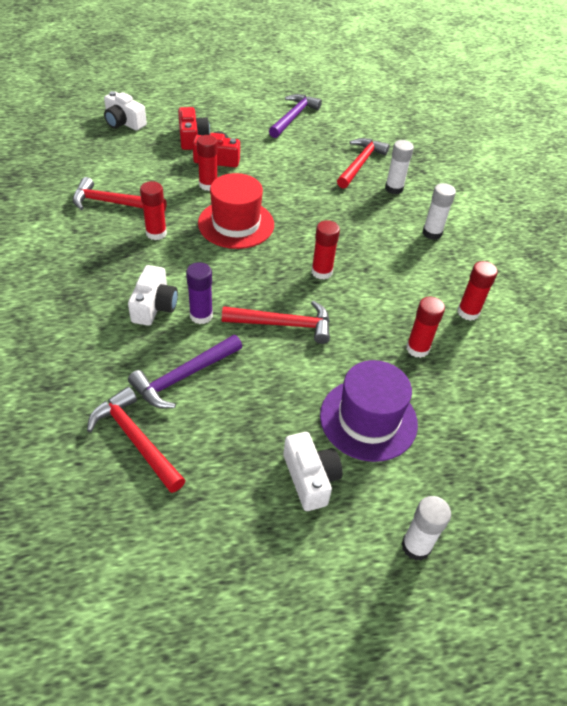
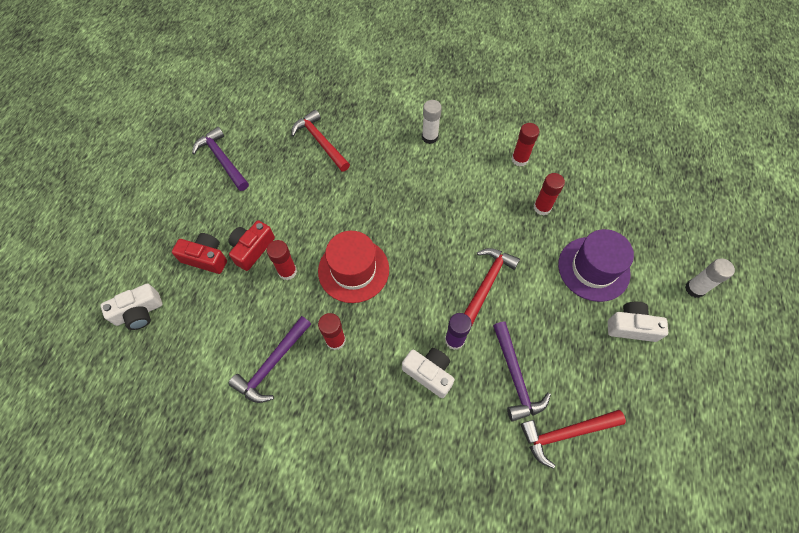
camera: 60 degrees left, 15 degrees up
(113, 203) = (272, 364): red hammer -> purple hammer
(321, 272) = (441, 232): red glue stick -> none
(394, 188) = (365, 134): white glue stick -> none

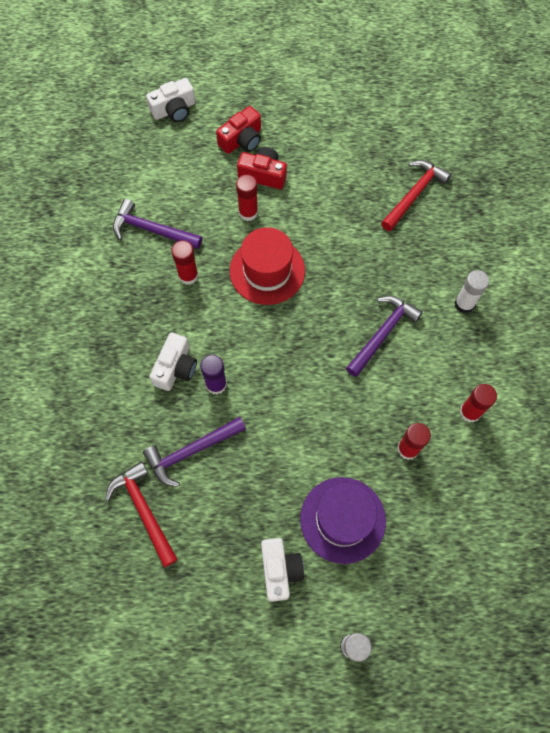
camera: 75 degrees right, 5 degrees up
(139, 312) = (174, 109): white camera -> white camera turned 75 degrees counterclockwise
(206, 258) = (242, 140): red camera -> red camera turned 45 degrees clockwise
(222, 159) = (357, 113): purple hammer -> purple hammer (383, 333)
(487, 283) = (289, 404): red hammer -> none

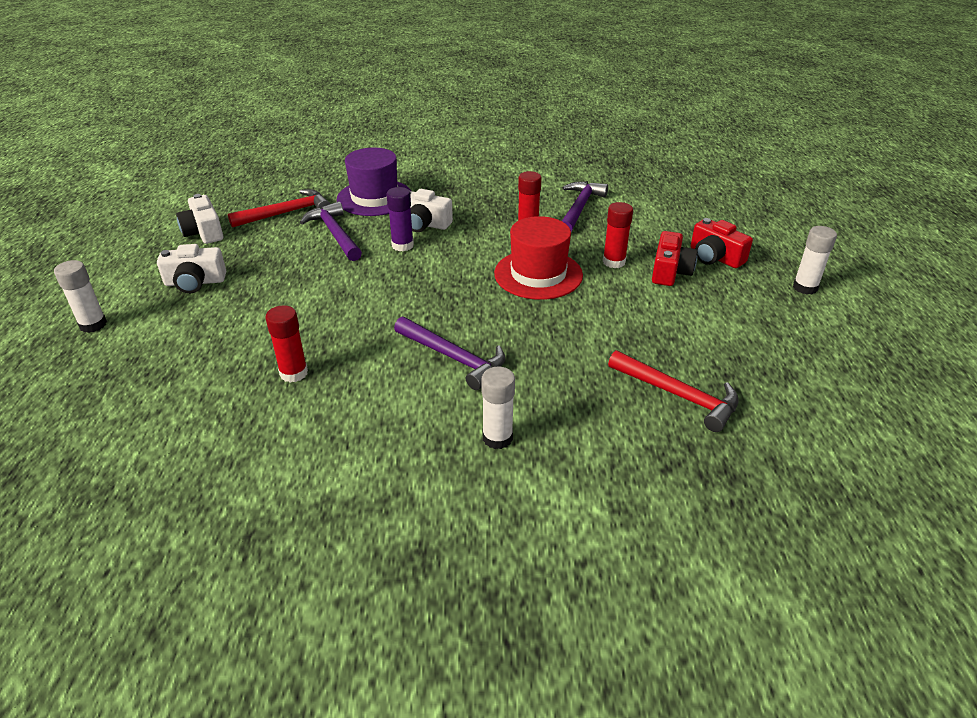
camera: 90 degrees right, 30 degrees down
(174, 109) = (738, 216): white camera -> white camera (204, 232)
(286, 92) = (805, 287): none -> white glue stick
(342, 519) = (228, 322): purple hat -> purple hat (374, 198)
(470, 412) = (328, 433): red glue stick -> none

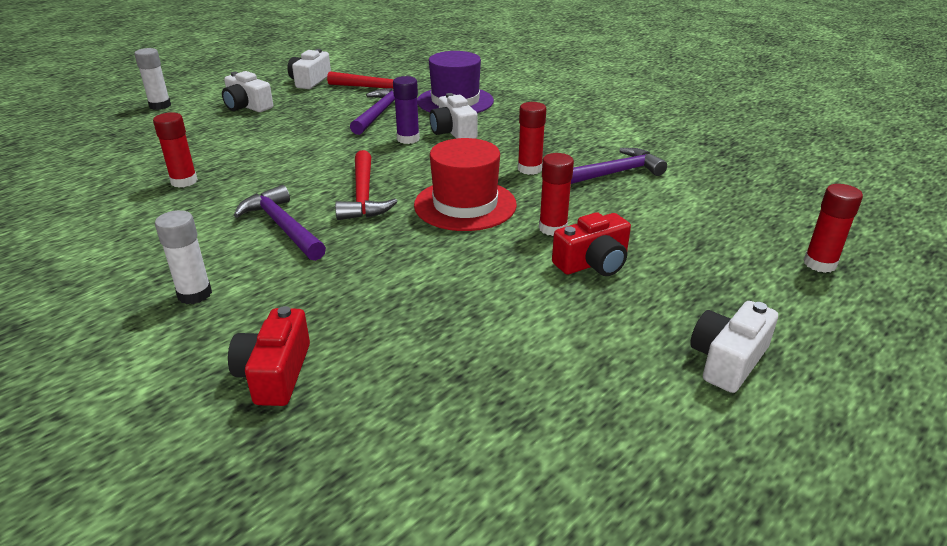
camera: 45 degrees right, 5 degrees down
(453, 358) = (283, 226): purple hammer -> purple hammer turned 150 degrees clockwise
(678, 395) = (377, 361): red hammer -> red hammer (363, 195)
(715, 257) = (672, 276): red camera -> red camera (275, 373)
(757, 213) = (819, 264): none -> red glue stick
(805, 287) = (727, 360): white glue stick -> white camera

